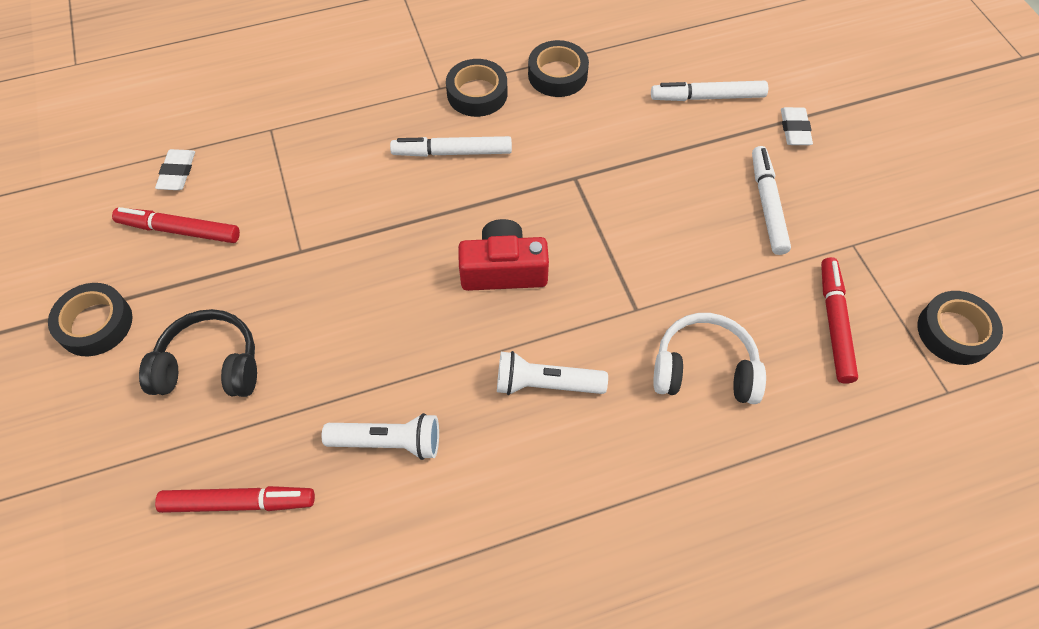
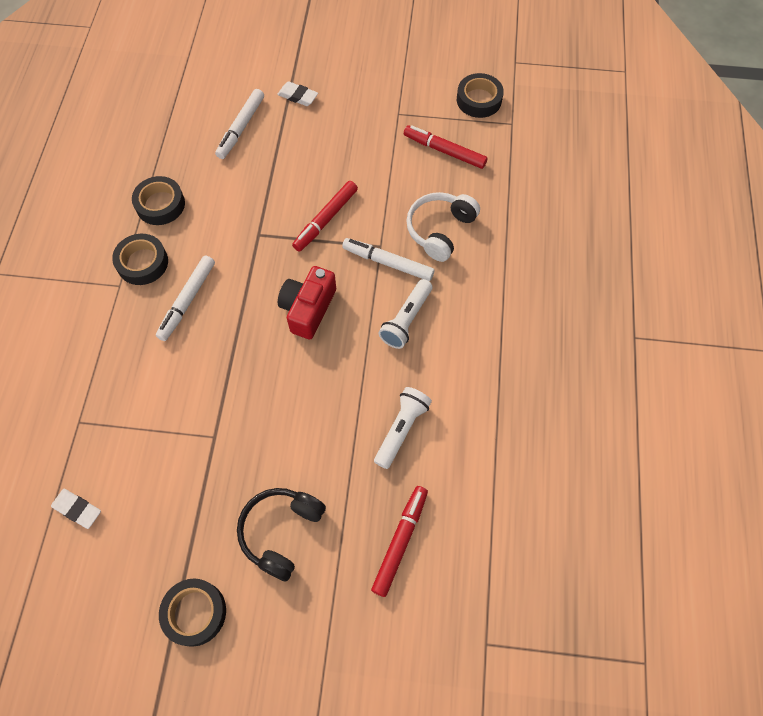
camera: 65 degrees left, 5 degrees up
(179, 230) = (140, 523): red marker -> red marker (325, 219)
(767, 204) = (345, 140): white marker -> white marker (388, 263)

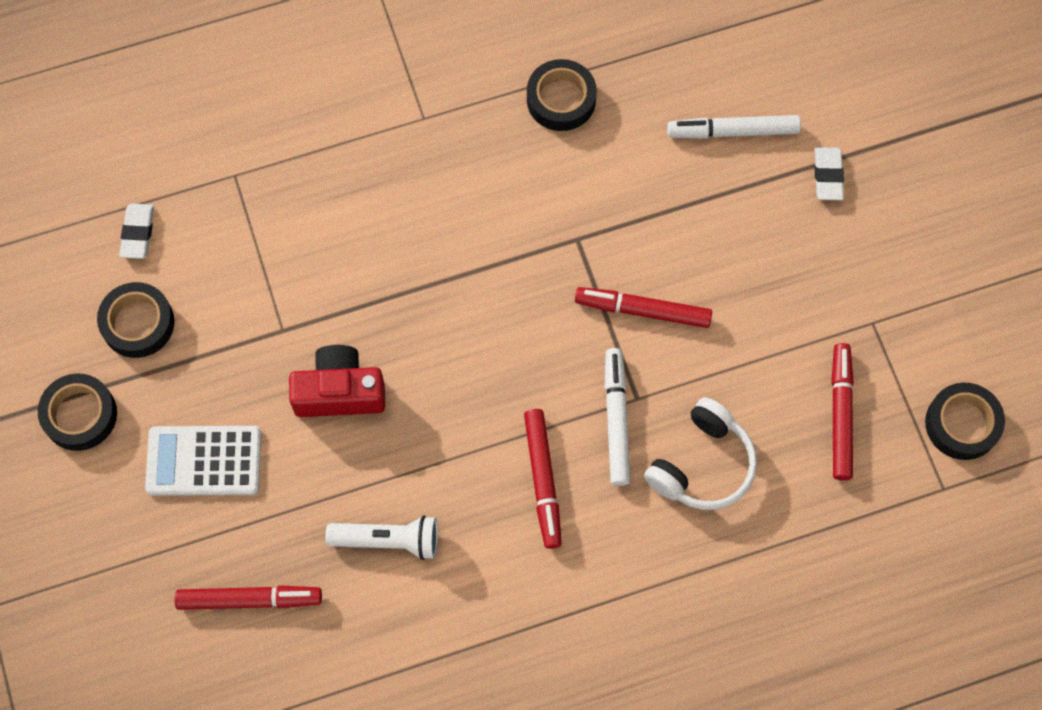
camera: 65 degrees right, 5 degrees up
(142, 263) = (468, 126): black tape -> black tape (138, 323)
(187, 301) = (441, 206): white marker -> none
(281, 532) = (204, 461): black headphones -> white calculator
(308, 309) = (499, 353): red camera -> red camera (339, 392)
(406, 320) = (542, 480): white flashlight -> red marker
(440, 230) = (702, 465): white headphones -> white headphones turned 120 degrees clockwise

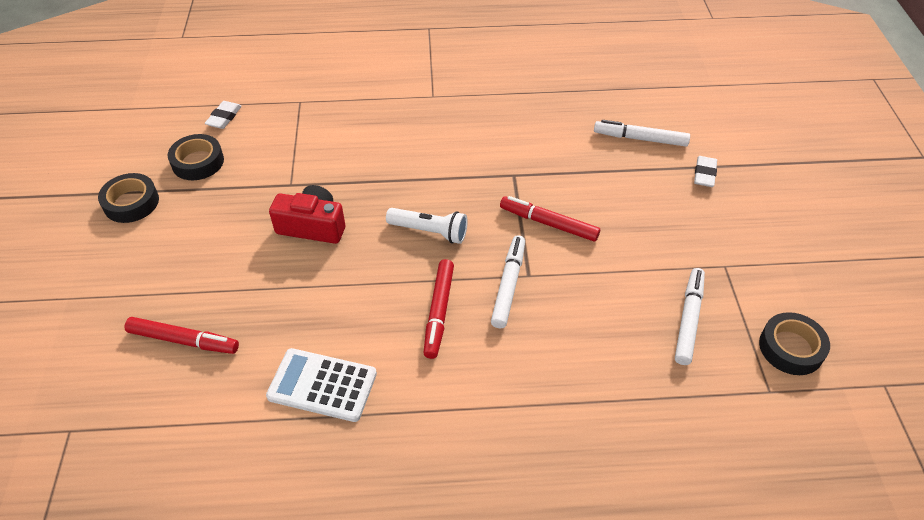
camera: 15 degrees right, 20 degrees down
(204, 461) = (198, 246): white calculator -> white calculator (322, 385)
(388, 540) = (305, 325): white flashlight -> white flashlight (429, 231)
(561, 99) = (526, 103): black tape -> none
(702, 465) = (568, 329): white headphones -> none
(840, 414) = (688, 319): red marker -> white marker

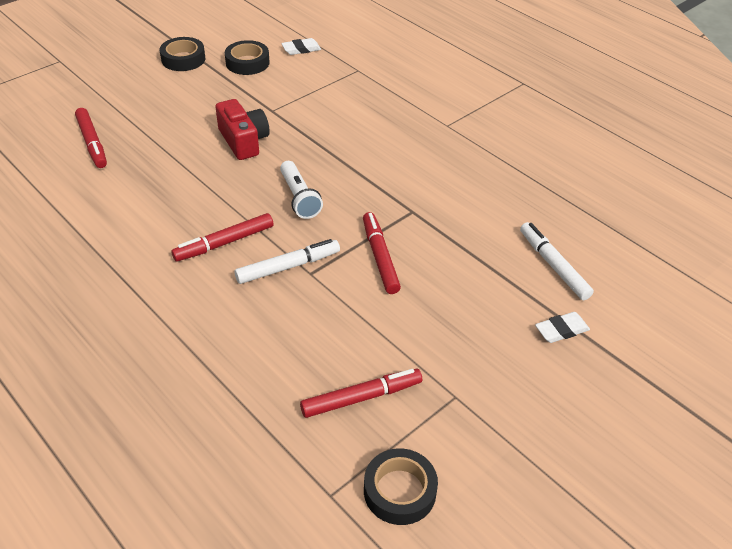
camera: 50 degrees right, 5 degrees down
(322, 385) = (107, 221): white calculator -> none
(688, 319) = (361, 398): white marker -> red marker

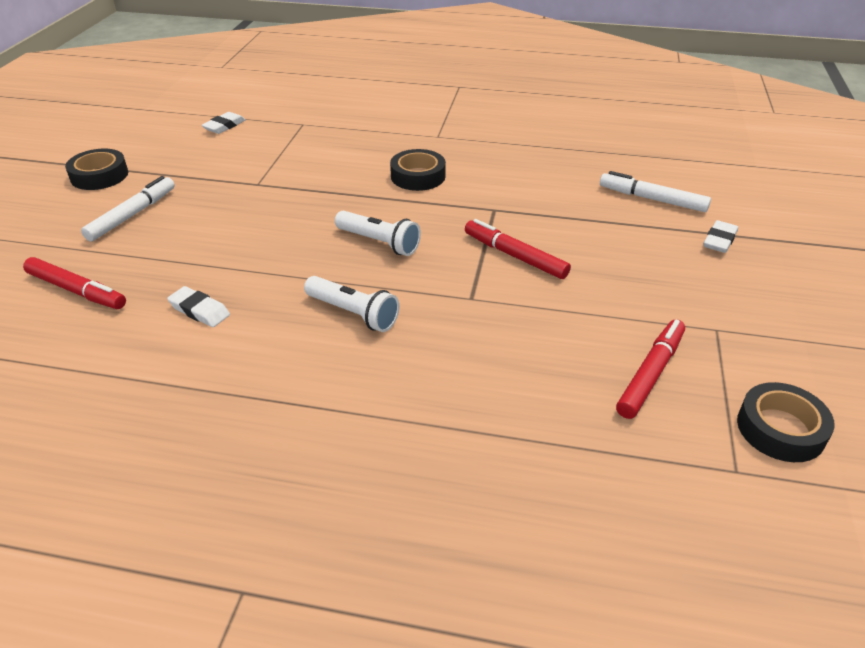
camera: 35 degrees left, 5 degrees down
(141, 192) = (199, 310): none -> white eraser
(224, 243) = (353, 313): red marker -> white flashlight
(243, 141) = (260, 219): red camera -> none
(247, 63) = (179, 155): black tape -> black tape (418, 176)
(288, 267) = (444, 303): white marker -> white marker (132, 215)

